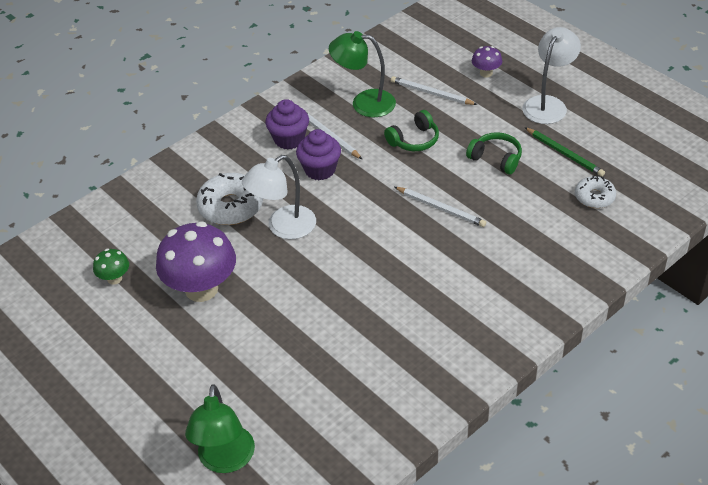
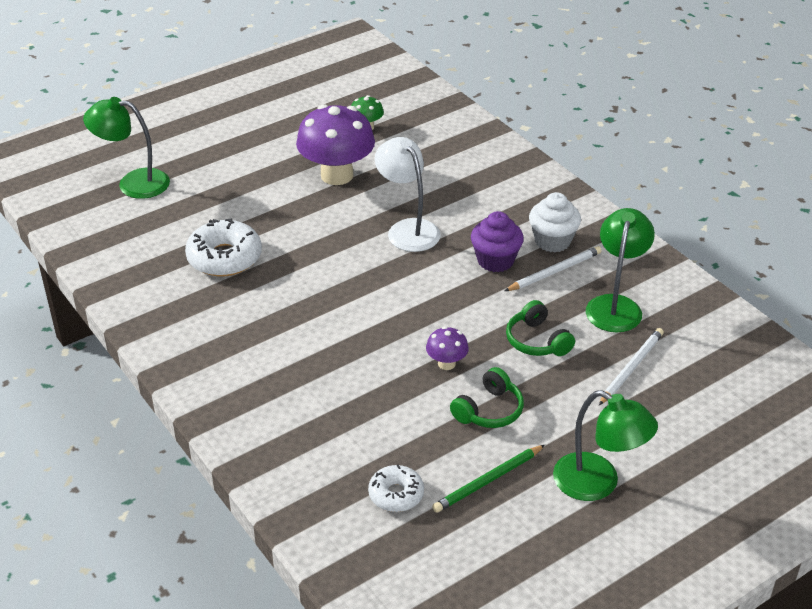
camera: 95 degrees right, 5 degrees down
(231, 207) = (448, 196): white donut -> white donut (224, 258)
(289, 139) = (552, 241): purple cupcake -> white cupcake
(441, 208) = (409, 349): white pencil -> none
(486, 73) = (674, 428): purple mushroom -> purple mushroom (446, 363)
(548, 104) = (598, 483): white lamp -> green lamp

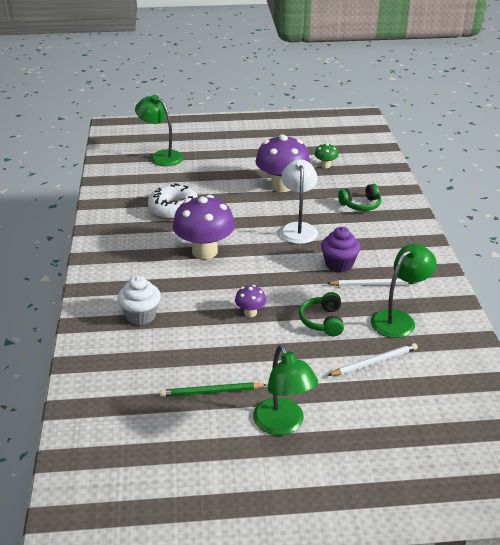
camera: 30 degrees right, 5 degrees down
(319, 303) = (204, 251): none -> purple mushroom
(396, 494) = (147, 375): white donut -> none
(489, 410) = (251, 350): green headphones -> green headphones (361, 205)
(552, 241) = (389, 266): white cupcake -> white cupcake (141, 315)

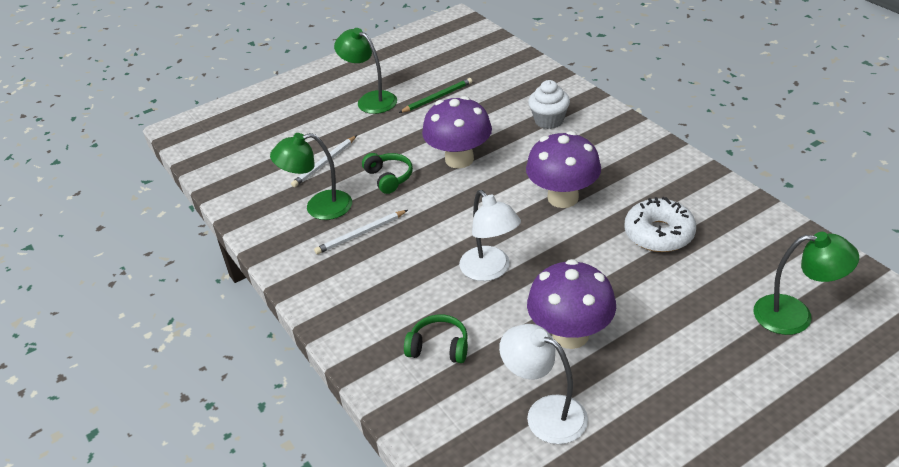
camera: 155 degrees right, 5 degrees up
(250, 313) = (459, 159): purple mushroom -> purple mushroom, size x2.17
(325, 165) = (545, 413): green mushroom -> white lamp
(339, 264) = (410, 242): purple cupcake -> none
(361, 205) = (439, 347): green headphones -> green headphones turned 60 degrees clockwise
(399, 319) = (319, 207): green lamp -> green lamp turned 60 degrees clockwise

